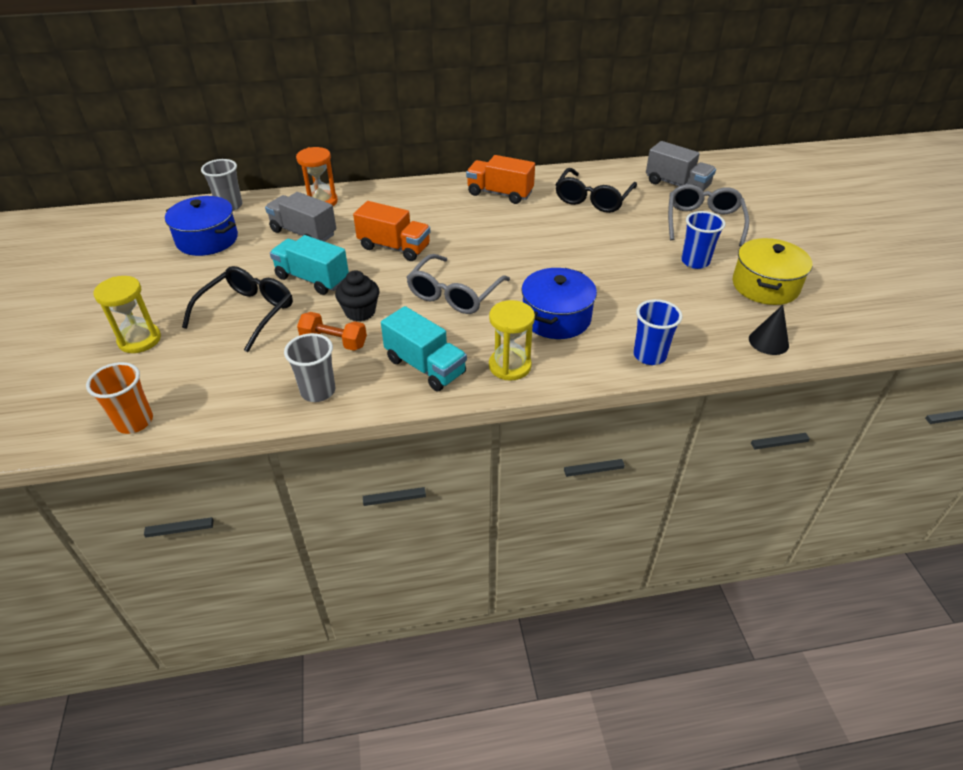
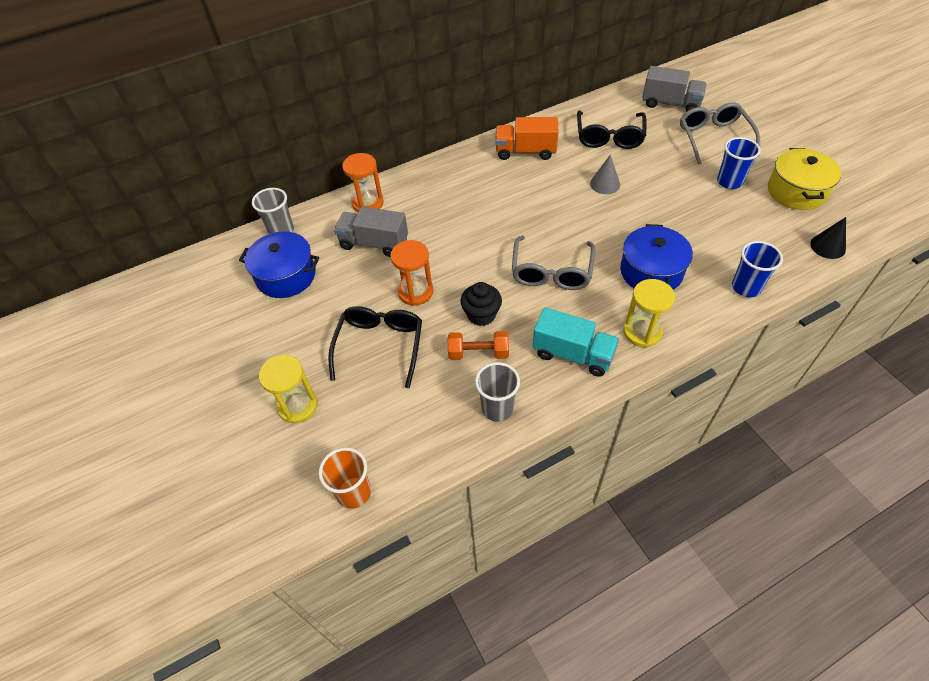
camera: 15 degrees left, 10 degrees up
(312, 279) = (415, 292): turquoise truck -> orange hourglass
(394, 247) = (468, 236): orange truck -> none
(560, 235) = (605, 184): none -> grey cone

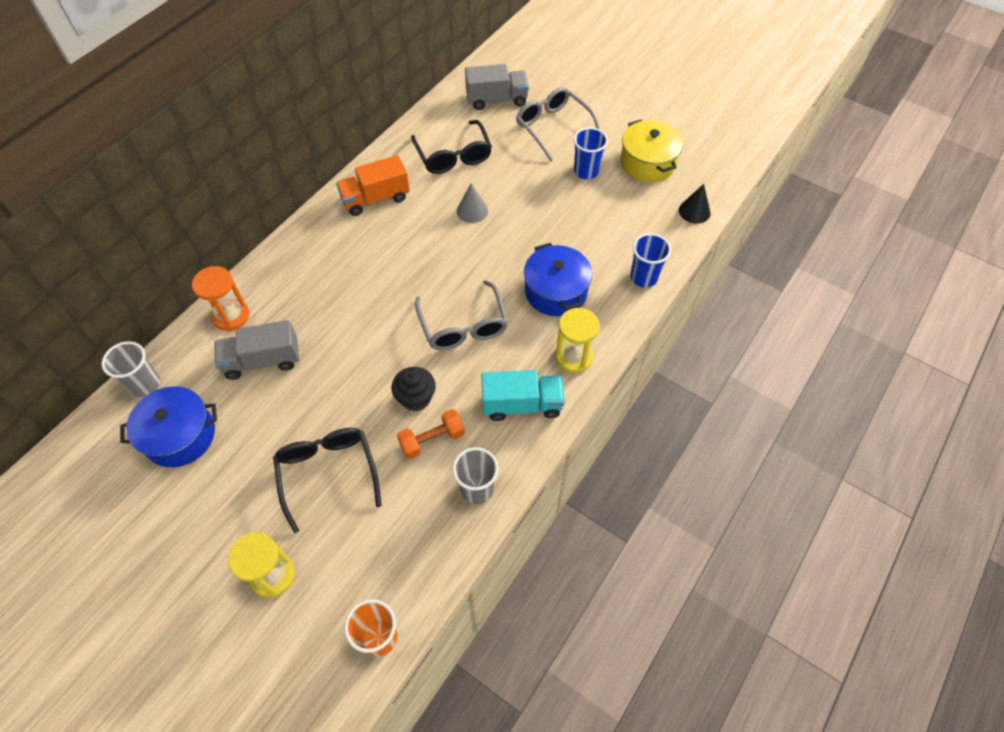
camera: 30 degrees left, 5 degrees up
(415, 292) = (336, 399): orange hourglass -> none

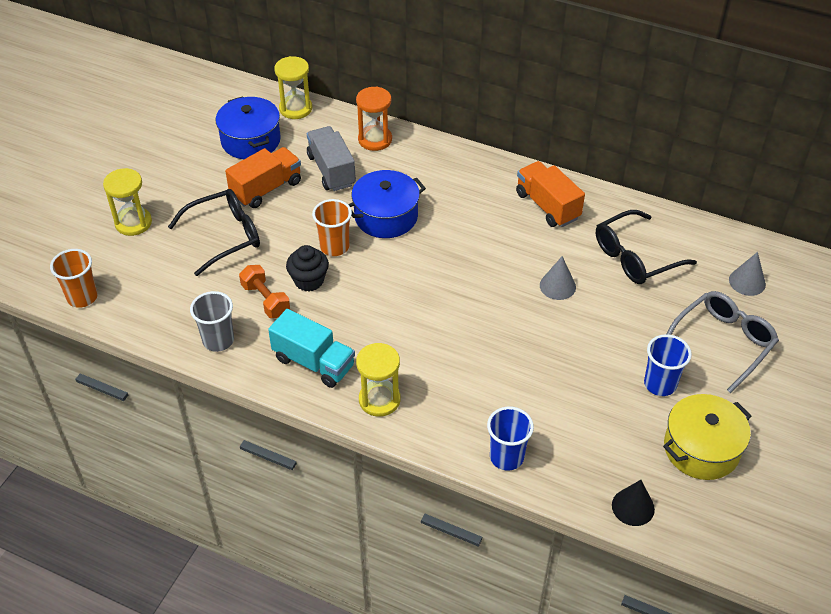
camera: 80 degrees right, 10 degrees down
(145, 384) = (295, 109): grey cup -> yellow hourglass
(268, 426) = (266, 189): none -> orange truck
(376, 370) = (334, 247): none -> orange cup
(463, 325) = (400, 302): grey glasses -> none
(497, 100) = (747, 282): grey truck -> grey cone
(521, 404) = (313, 362): turquoise truck -> turquoise truck turned 45 degrees counterclockwise
(555, 291) = (463, 374): blue pot -> blue pot (386, 216)

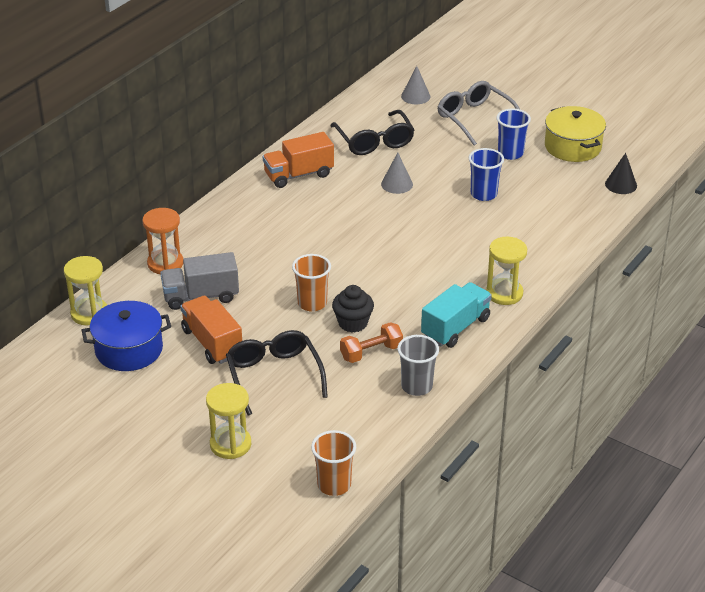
camera: 80 degrees left, 10 degrees down
(386, 216) = (281, 267): blue pot -> none
(506, 457) = (571, 235): blue cup -> blue cup (483, 194)

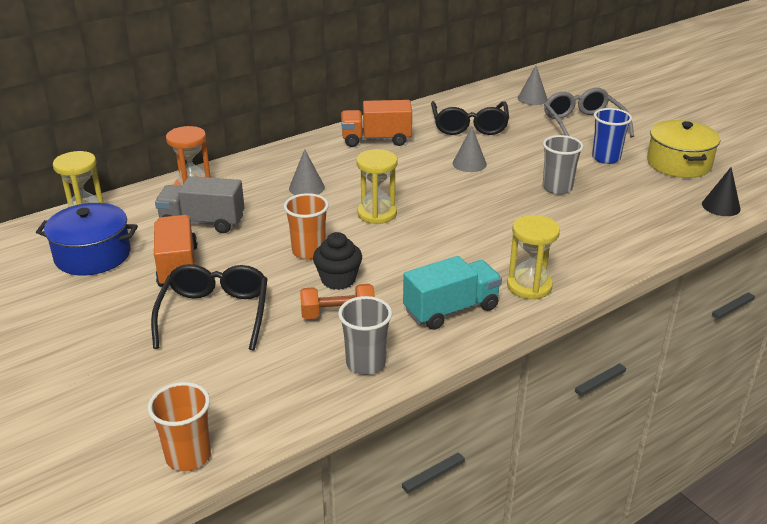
camera: 20 degrees right, 5 degrees down
(230, 444) = (111, 376): yellow hourglass -> yellow hourglass (377, 214)
(268, 241) = (306, 188): none -> grey cone
(483, 194) = (557, 188): blue cup -> grey cup

